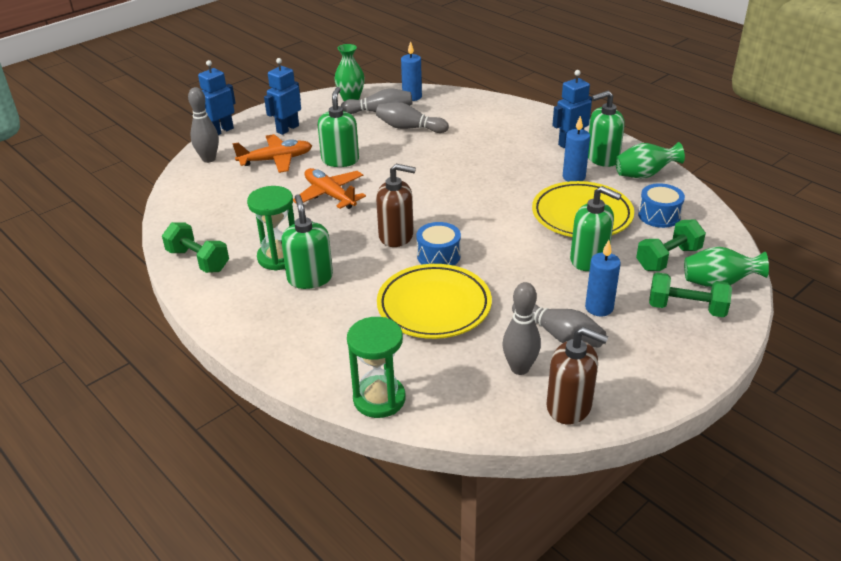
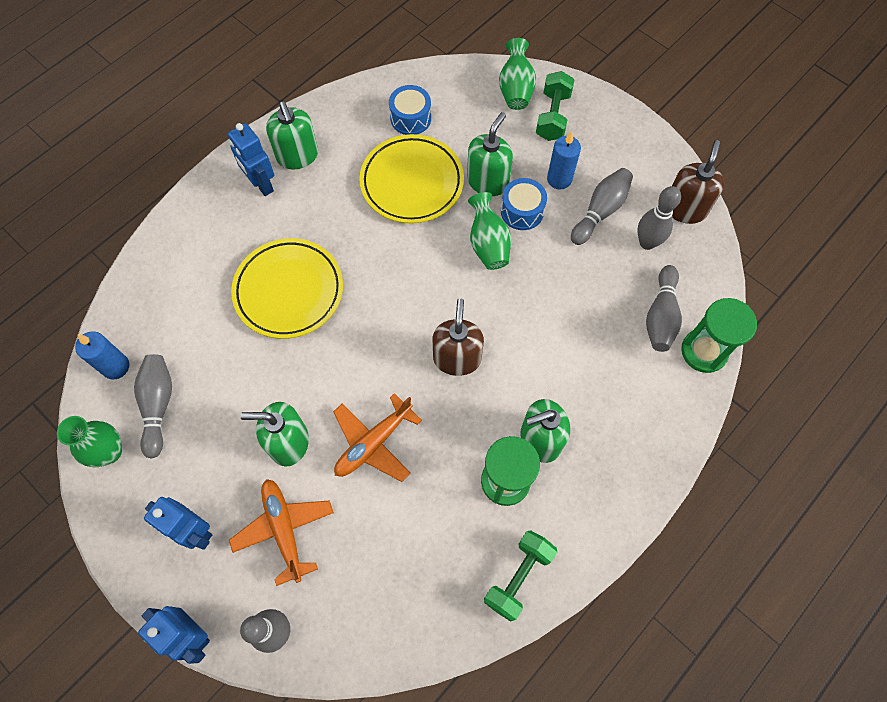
camera: 95 degrees left, 30 degrees up
(409, 128) = (208, 363): grey bowling pin -> grey bowling pin (660, 316)
(434, 306) = (573, 314): yellow plate -> yellow plate (289, 291)
(438, 256) = (490, 314): blue drum -> blue drum (522, 211)
(573, 177) = (337, 185): blue candle -> none
(644, 175) = (334, 122): green vase -> green vase (488, 244)
(668, 258) = (481, 120): green dumbbell -> none

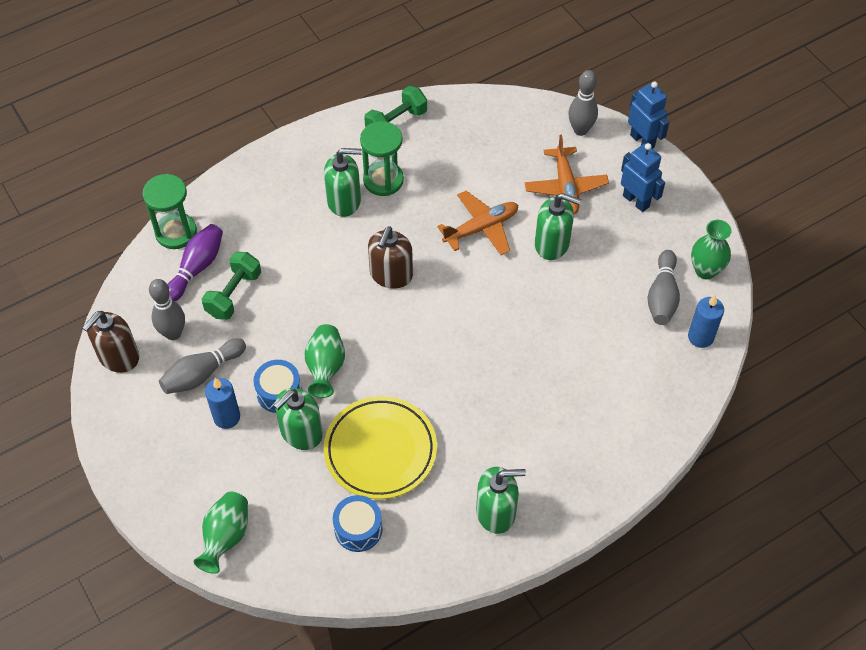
camera: 165 degrees left, 10 degrees down
(261, 184) = (541, 487): blue robot -> none
(289, 291) = (531, 368): yellow plate -> none
(297, 156) = (496, 512): green soap dispenser -> green soap dispenser turned 90 degrees clockwise
(552, 116) = (200, 491): green dumbbell -> green dumbbell (234, 294)
(660, 316) = (197, 268): grey bowling pin -> purple bowling pin

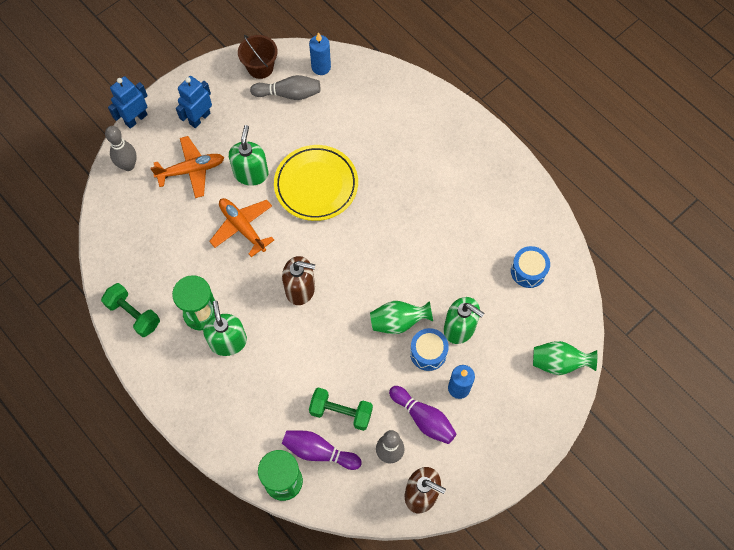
camera: 100 degrees left, 10 degrees up
(202, 374) = (423, 418): grey bowling pin -> purple bowling pin
(380, 450) = (462, 267): yellow plate -> yellow plate (316, 185)
(496, 512) = (492, 182): green soap dispenser -> none
(705, 270) = (260, 67): green vase -> brown bucket

